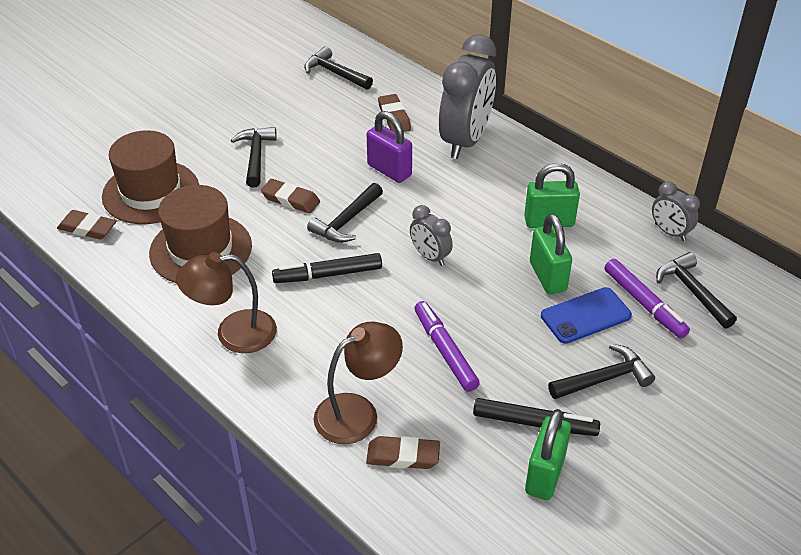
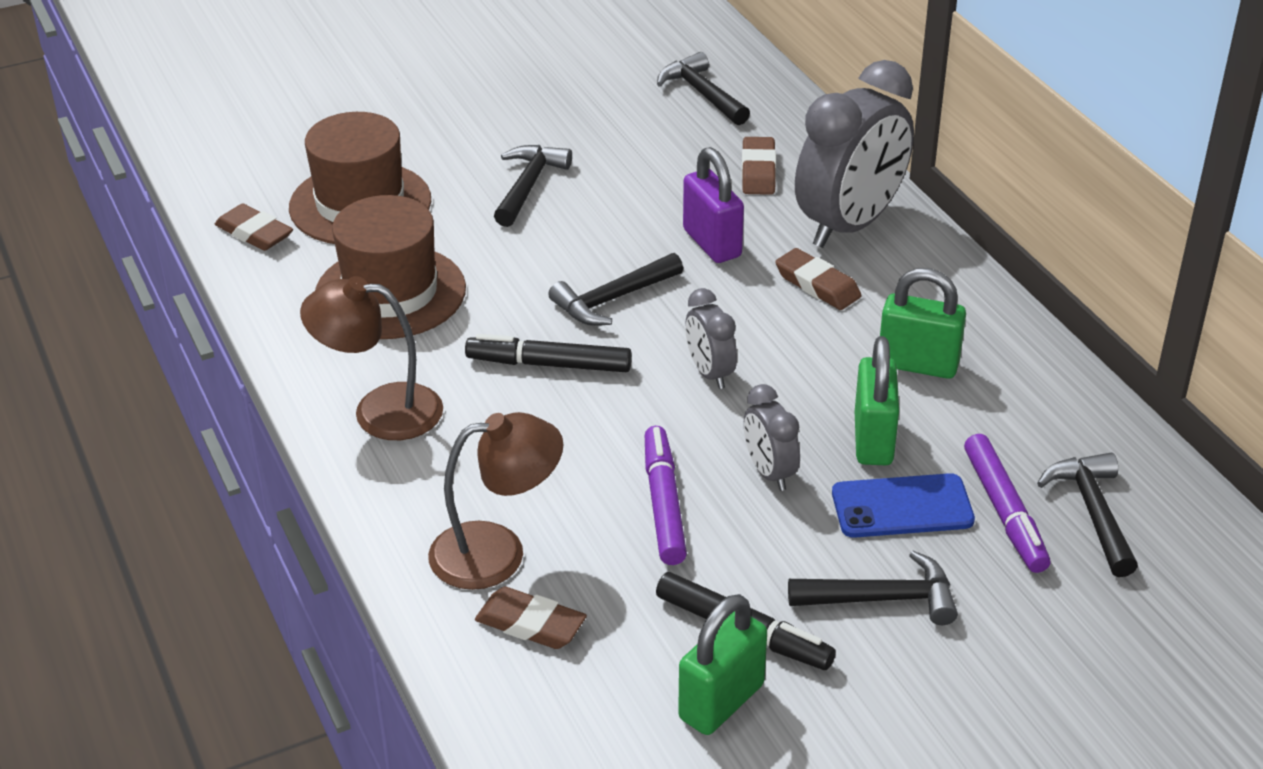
camera: 20 degrees right, 5 degrees down
(290, 200) = (548, 254): brown eraser -> brown eraser (817, 285)
(669, 232) = (1104, 421): grey clock -> grey clock (769, 472)

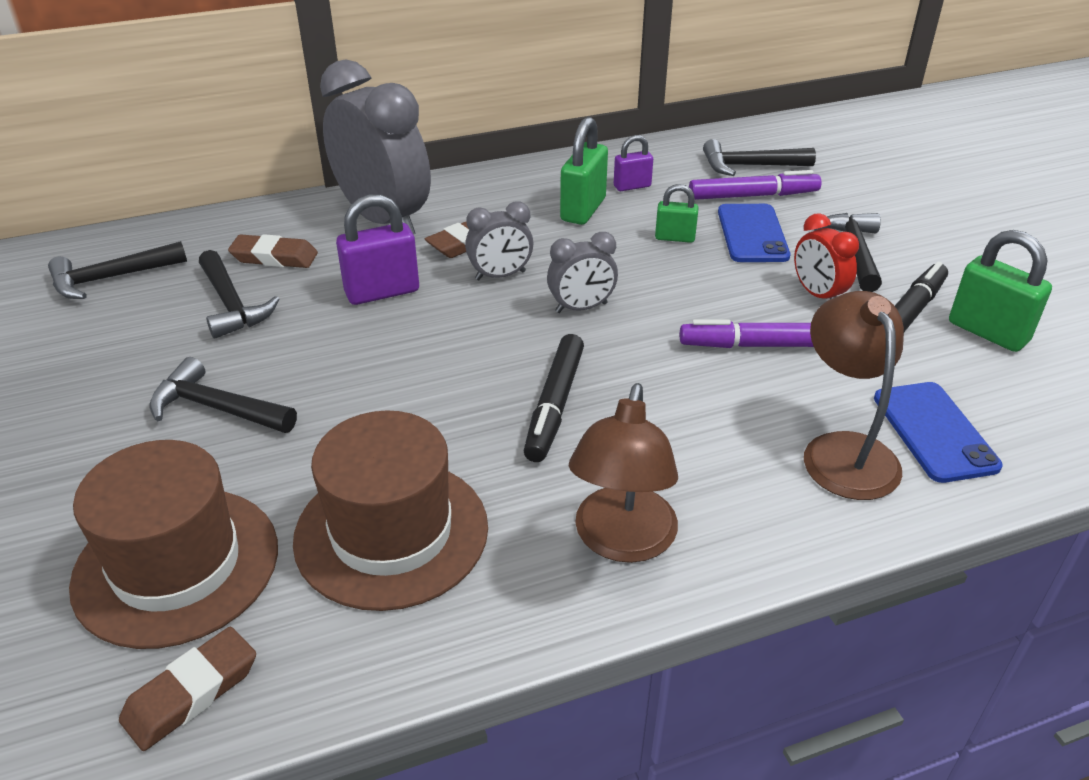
camera: 85 degrees left, 0 degrees up
(530, 624) = (934, 432): brown eraser -> blue phone
(612, 299) = (455, 358): black hammer -> black hammer (232, 305)
(769, 472) = (716, 288): grey clock -> grey clock (500, 276)
(773, 556) = (817, 295): none -> red clock
(873, 440) = (675, 238): green padlock -> green padlock, size x0.59
(991, 402) = (632, 186): none -> purple padlock

